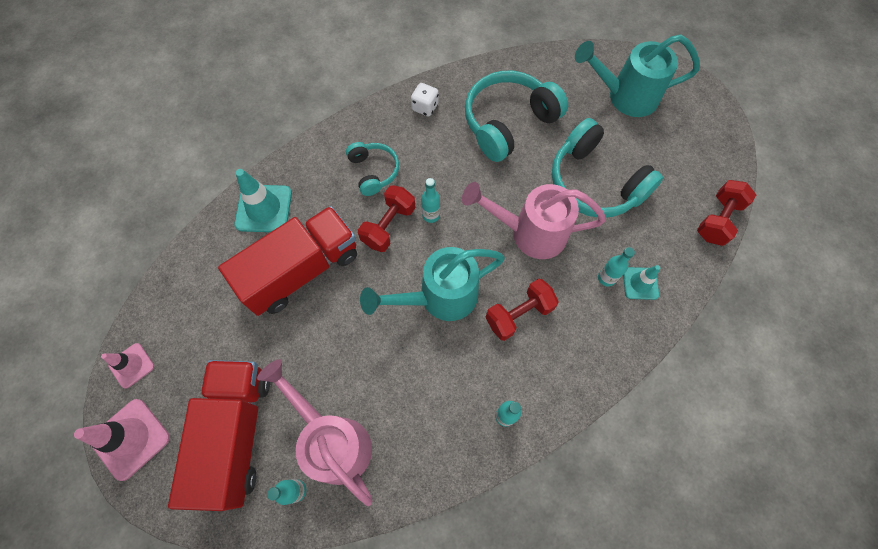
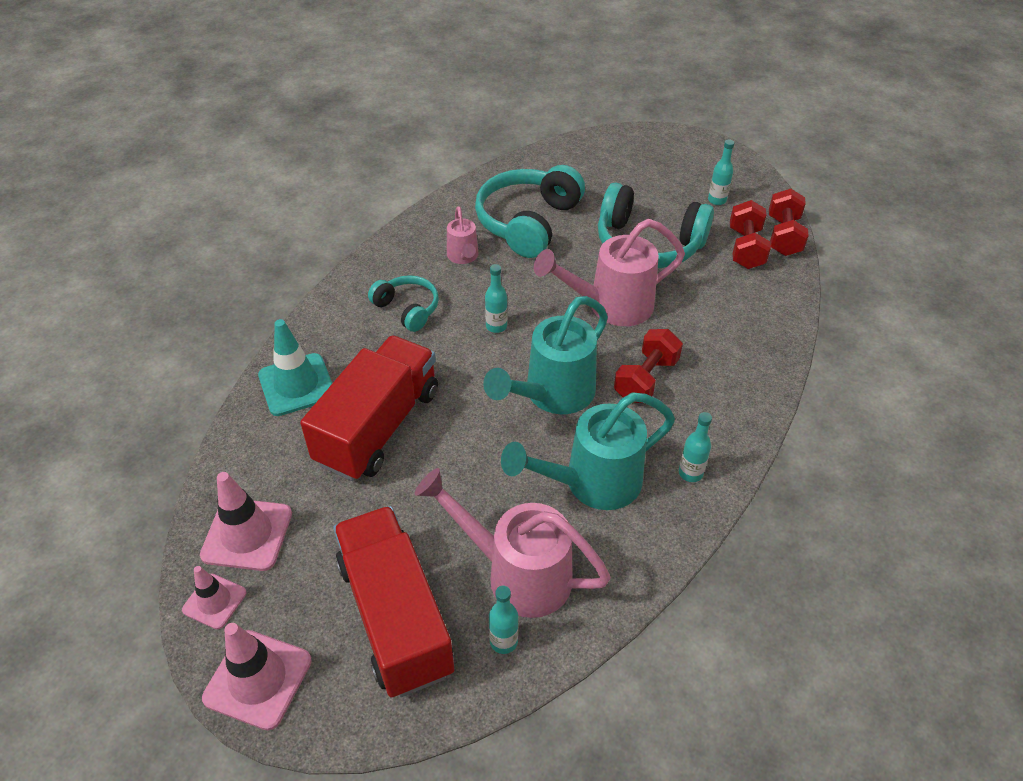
camera: 25 degrees left, 20 degrees down
(174, 322) = (247, 534): none -> pink traffic cone
(388, 226) = (455, 351): red dumbbell -> red dumbbell (745, 248)
(425, 107) = (430, 236): white dice -> none
(440, 138) = (463, 257): none -> pink watering can
(606, 278) = (712, 317): turquoise bottle -> turquoise bottle (717, 200)
(625, 97) = (631, 167): turquoise watering can -> turquoise watering can (592, 483)
(640, 283) = (747, 310): turquoise traffic cone -> none

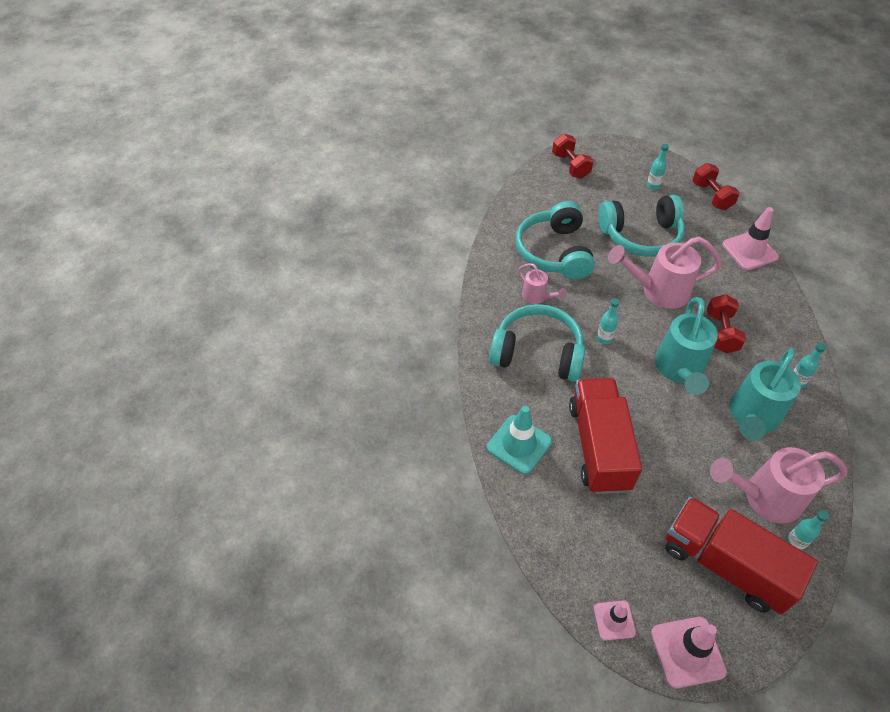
camera: 30 degrees left, 5 degrees up
(247, 534) = (590, 565): pink traffic cone -> pink traffic cone (749, 251)
(407, 309) = (537, 353): turquoise headphones -> turquoise headphones, size x1.81
(611, 306) = (658, 291): pink watering can -> pink watering can turned 45 degrees clockwise
(745, 248) = (698, 214): red dumbbell -> red dumbbell (570, 166)

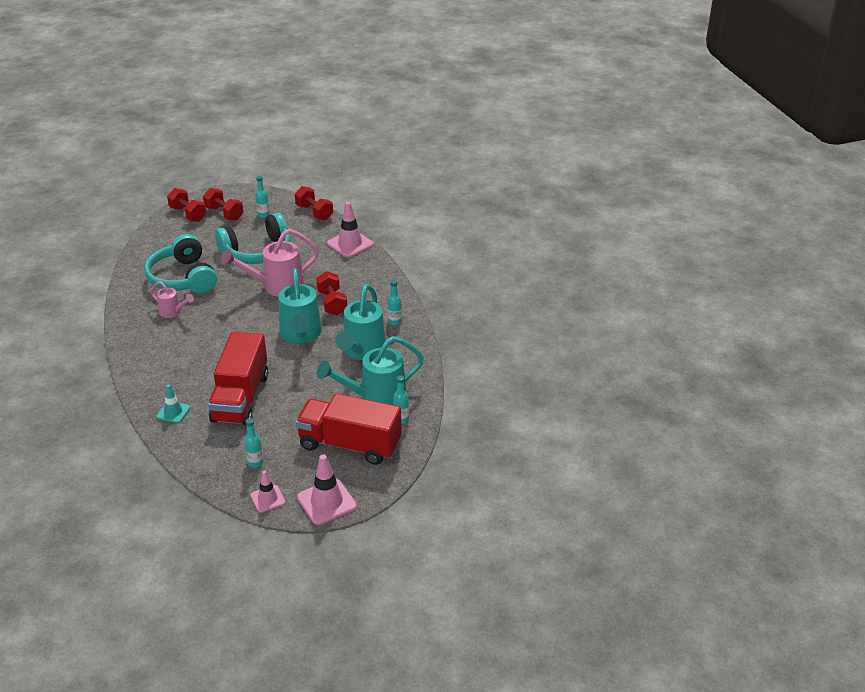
camera: 20 degrees left, 15 degrees down
(519, 444) = (173, 412): turquoise traffic cone -> turquoise traffic cone, size x0.61
(537, 353) = (179, 349): turquoise headphones -> none
(599, 446) = (240, 398): red truck -> red truck turned 150 degrees counterclockwise
(604, 338) = (235, 327): turquoise bottle -> turquoise bottle (255, 462)
(609, 174) = (224, 213): none -> red dumbbell
(764, 497) = (376, 398): pink watering can -> turquoise watering can

